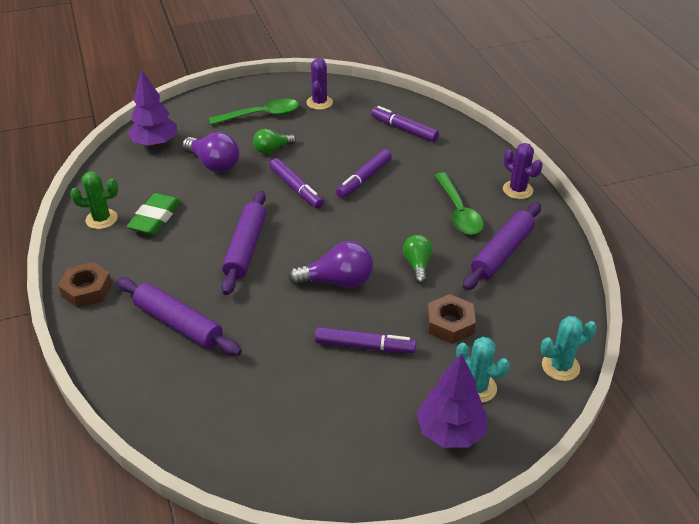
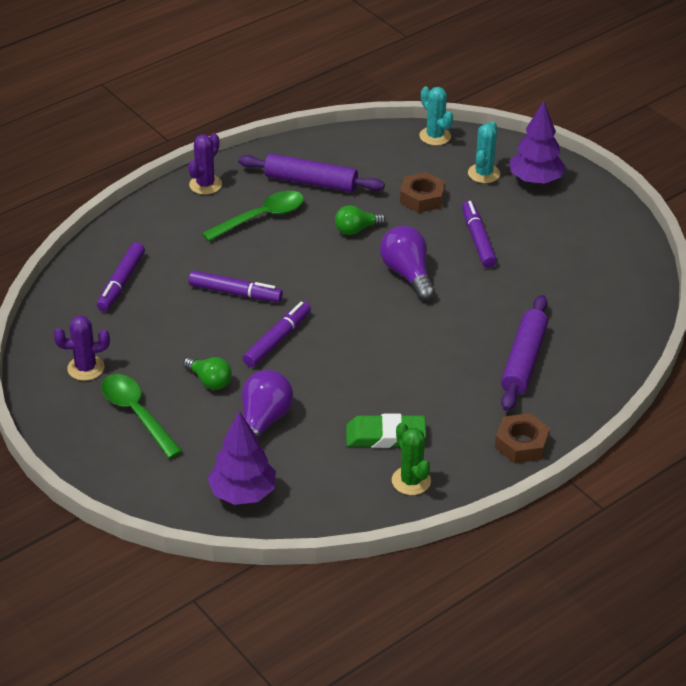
camera: 110 degrees left, 0 degrees up
(245, 248) = (395, 349): purple rolling pin -> none

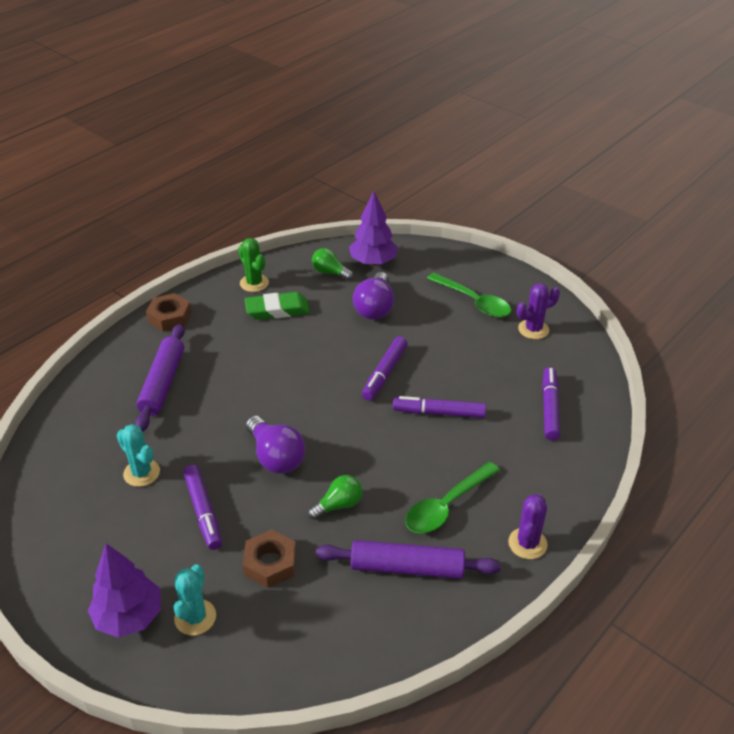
camera: 170 degrees right, 0 degrees up
(209, 381) = (428, 332): green light bulb -> green light bulb (330, 272)
(435, 136) = (262, 680): turquoise cactus -> turquoise cactus (141, 473)

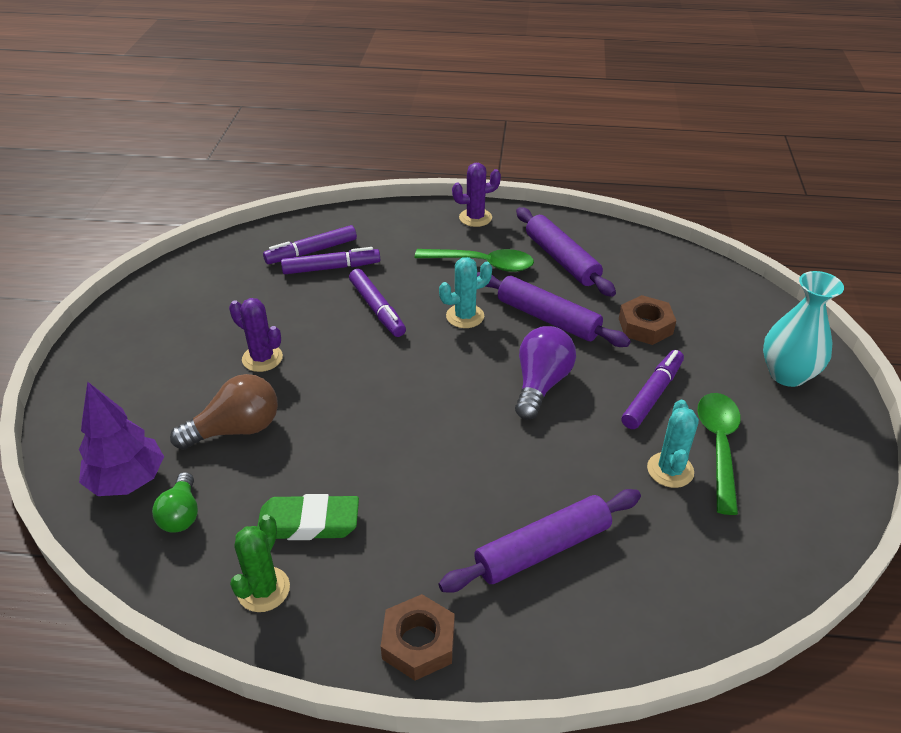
camera: 125 degrees left, 0 degrees up
(129, 617) = (787, 374): purple tree -> turquoise vase
(195, 617) = (737, 339): turquoise cactus -> turquoise cactus (465, 316)
(277, 310) = (308, 522): green eraser -> green eraser turned 45 degrees counterclockwise
(338, 505) = (548, 318): green light bulb -> purple rolling pin
(375, 307) = (236, 429): purple light bulb -> brown light bulb
(384, 373) = (351, 367): purple marker -> purple marker (331, 268)
(473, 301) = (168, 354): green spoon -> green spoon (719, 447)
(533, 329) = (193, 296): purple cactus -> purple cactus (262, 358)

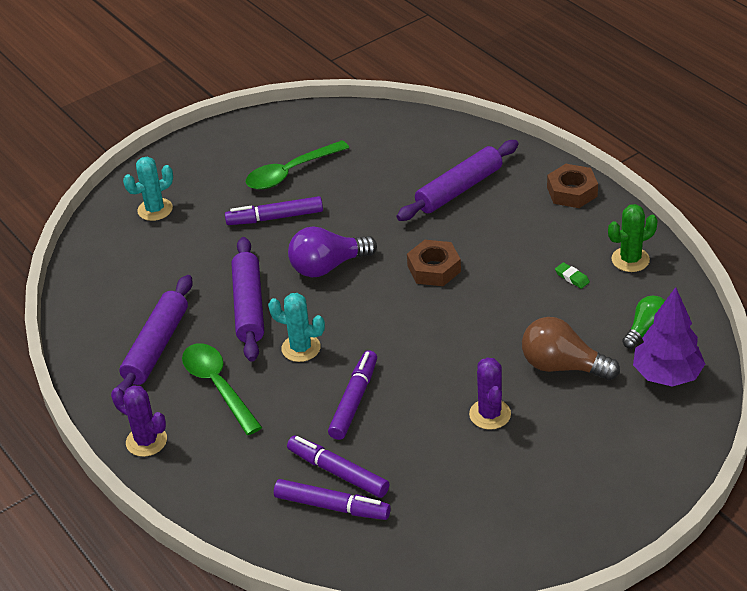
camera: 130 degrees left, 0 degrees up
(308, 522) = (572, 277): green eraser -> green eraser, size x0.45
(542, 549) = (459, 189): purple rolling pin -> purple rolling pin turned 60 degrees counterclockwise
(645, 326) = (199, 258): brown nut -> brown nut (434, 269)
(670, 470) = (336, 179): turquoise cactus -> turquoise cactus (155, 209)
(787, 374) = (180, 178): turquoise vase -> none

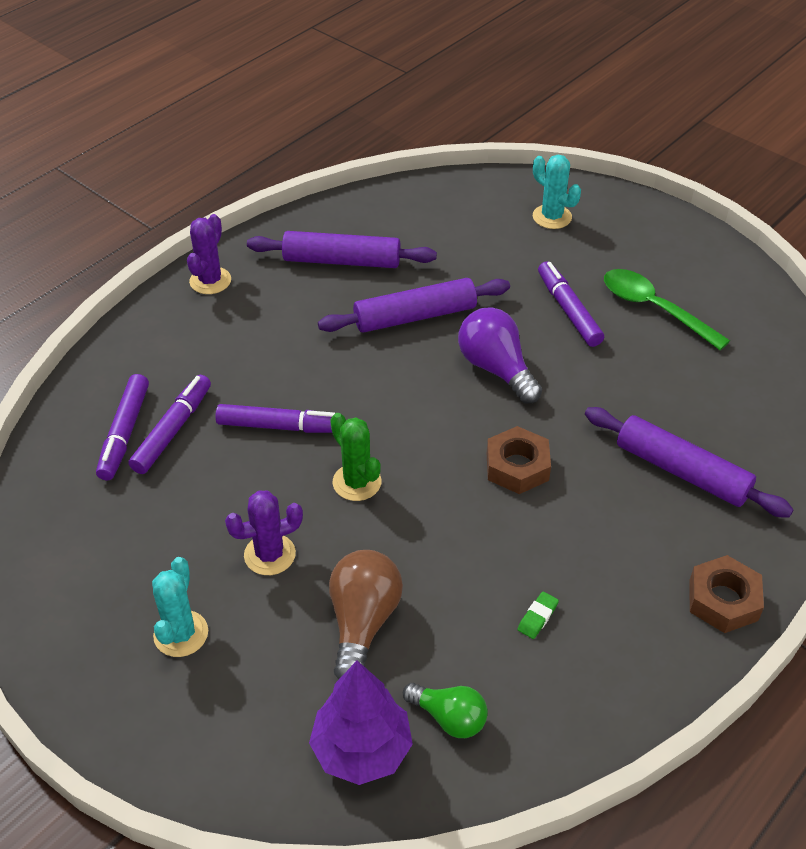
camera: 75 degrees right, 5 degrees up
(218, 386) = (290, 316): green spoon -> none
(301, 348) = (356, 369): turquoise cactus -> turquoise cactus (181, 634)
(630, 260) = (594, 687): green cactus -> green cactus (357, 482)

